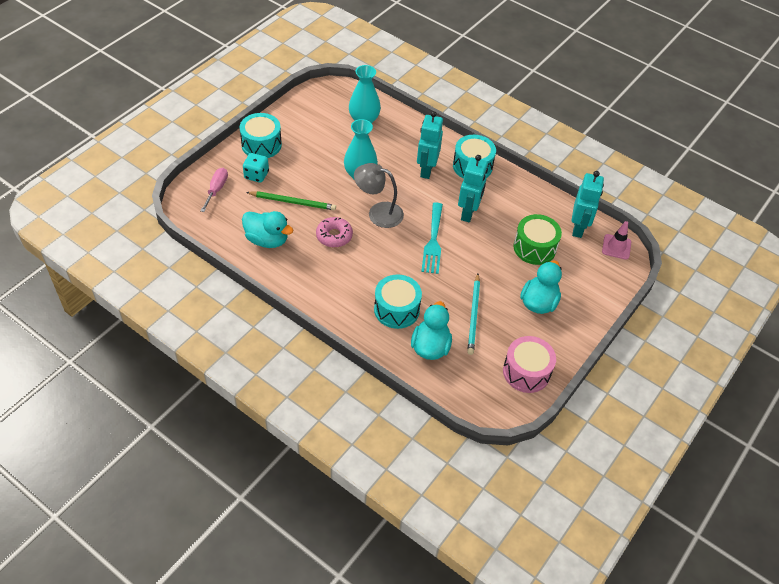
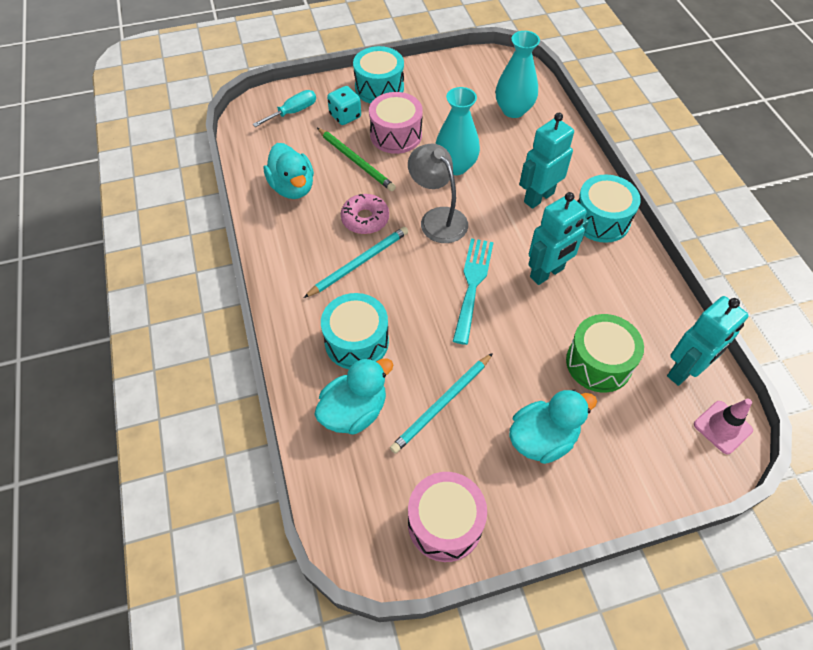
camera: 40 degrees right, 5 degrees up
(216, 189) = (293, 112): pink screwdriver -> turquoise screwdriver
(303, 172) = (396, 135): none -> pink drum
(355, 264) = (359, 263): none -> turquoise pencil
(433, 241) = (472, 284): turquoise fork -> turquoise fork turned 150 degrees clockwise

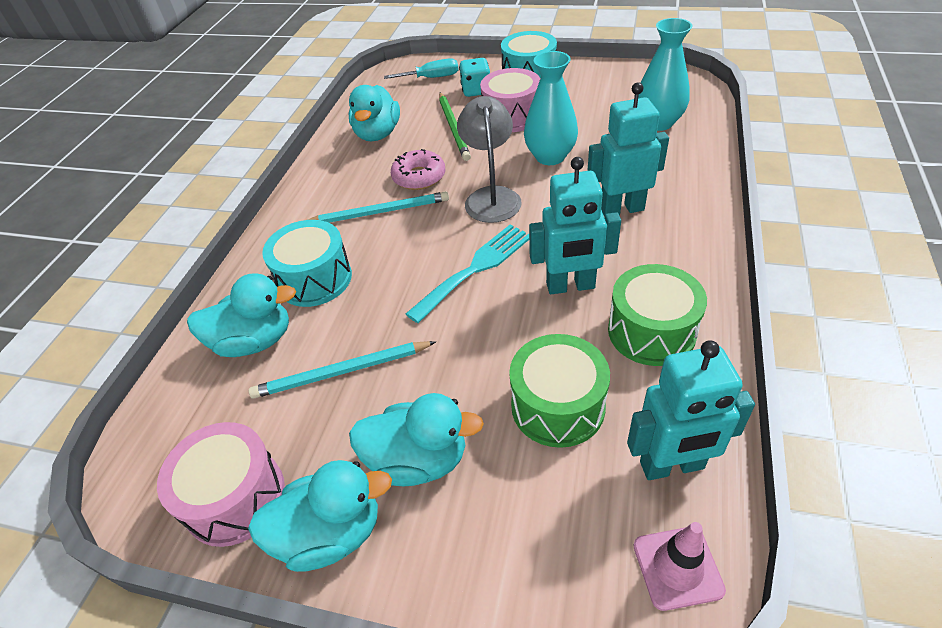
camera: 35 degrees right, 10 degrees down
(527, 511) = (331, 533): none -> turquoise duck
(601, 220) = (684, 254): turquoise drum -> none
(618, 287) = (651, 331): none -> green drum

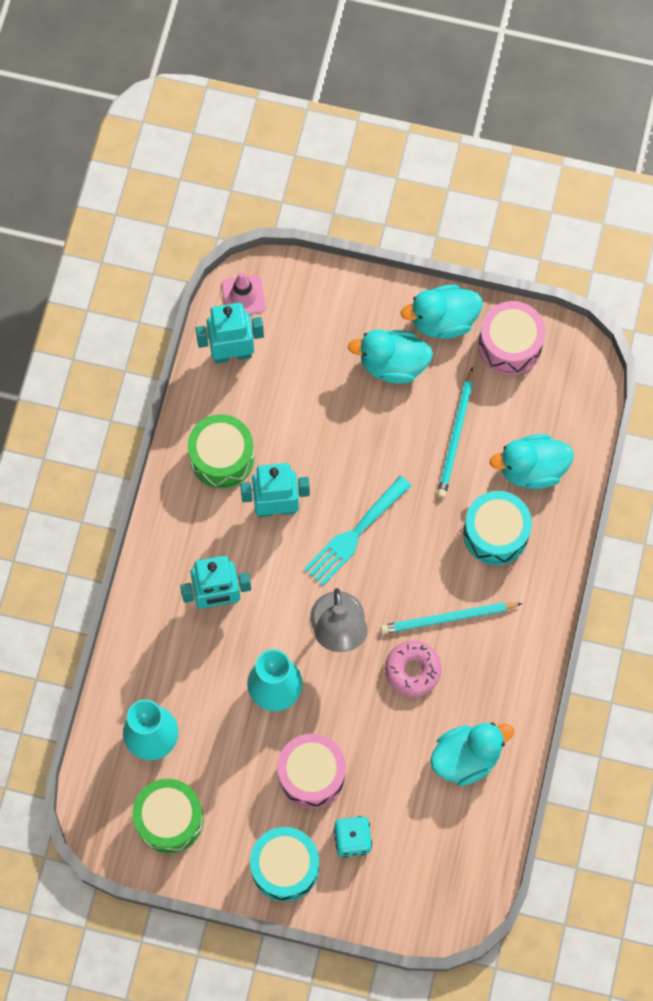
camera: 175 degrees right, 25 degrees up
(341, 372) = (455, 436): turquoise pencil -> turquoise pencil turned 120 degrees clockwise
(377, 134) = (466, 757): turquoise duck -> turquoise duck turned 60 degrees clockwise
(432, 78) = (410, 881): turquoise screwdriver -> none
(453, 128) = (378, 758): green pencil -> none
(557, 406) = (298, 399): green drum -> green drum (169, 819)

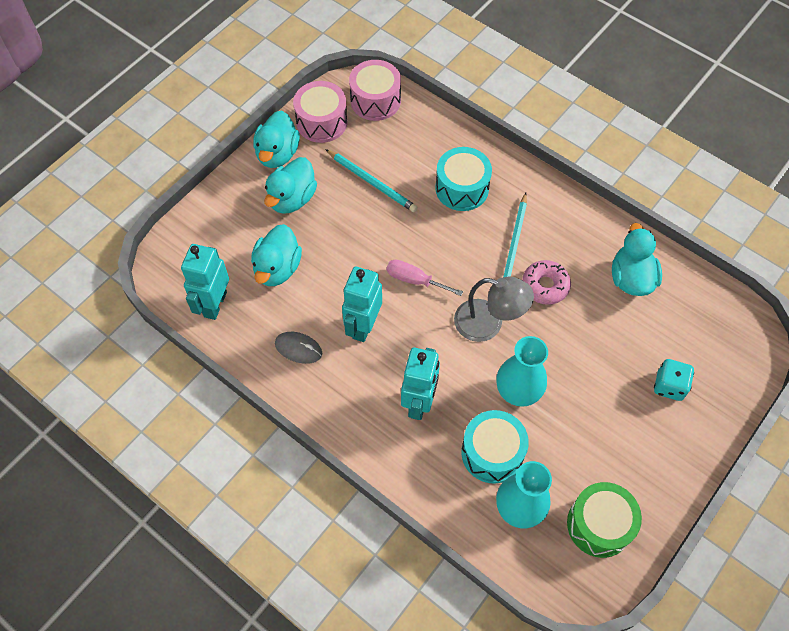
camera: 65 degrees left, 10 degrees down
(222, 457) = (298, 348): green drum -> grey mouse
(243, 296) = (172, 276): pink traffic cone -> none
(285, 867) = (675, 447): turquoise drum -> turquoise drum (492, 453)
(311, 774) = (602, 393): pink drum -> pink drum (375, 100)
(354, 534) = (414, 280): turquoise fork -> pink screwdriver
(532, 469) = (424, 147): turquoise duck -> turquoise duck (277, 268)

